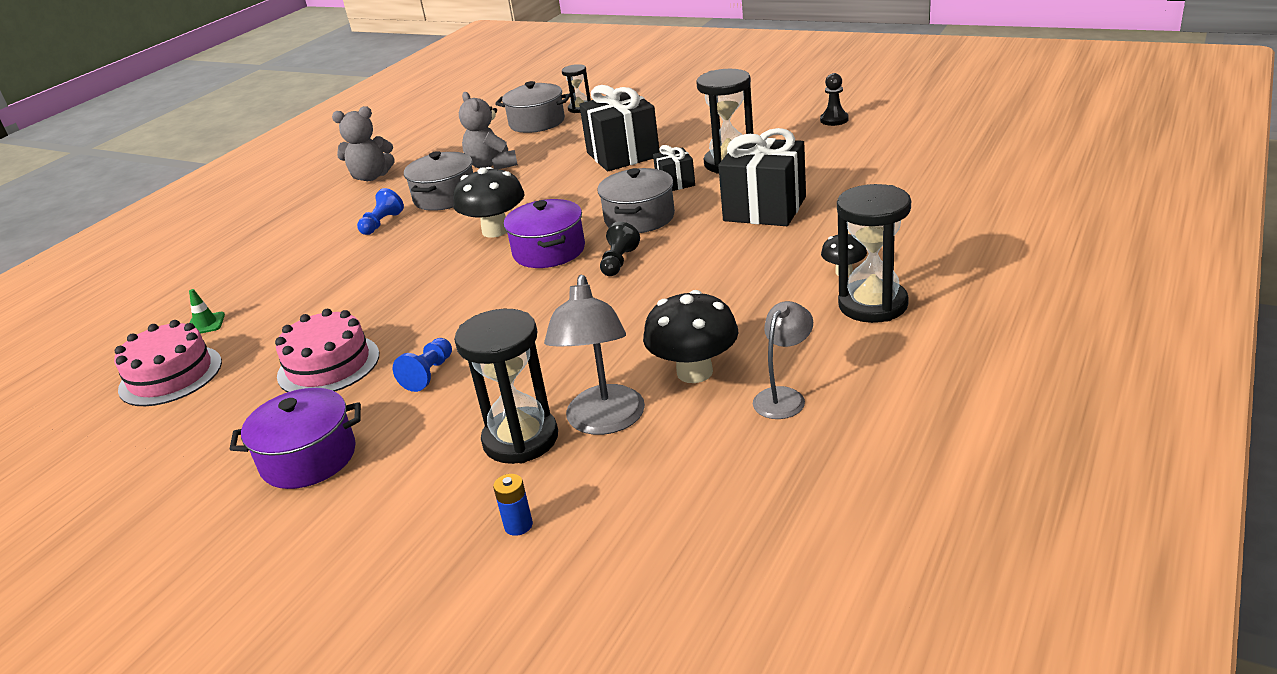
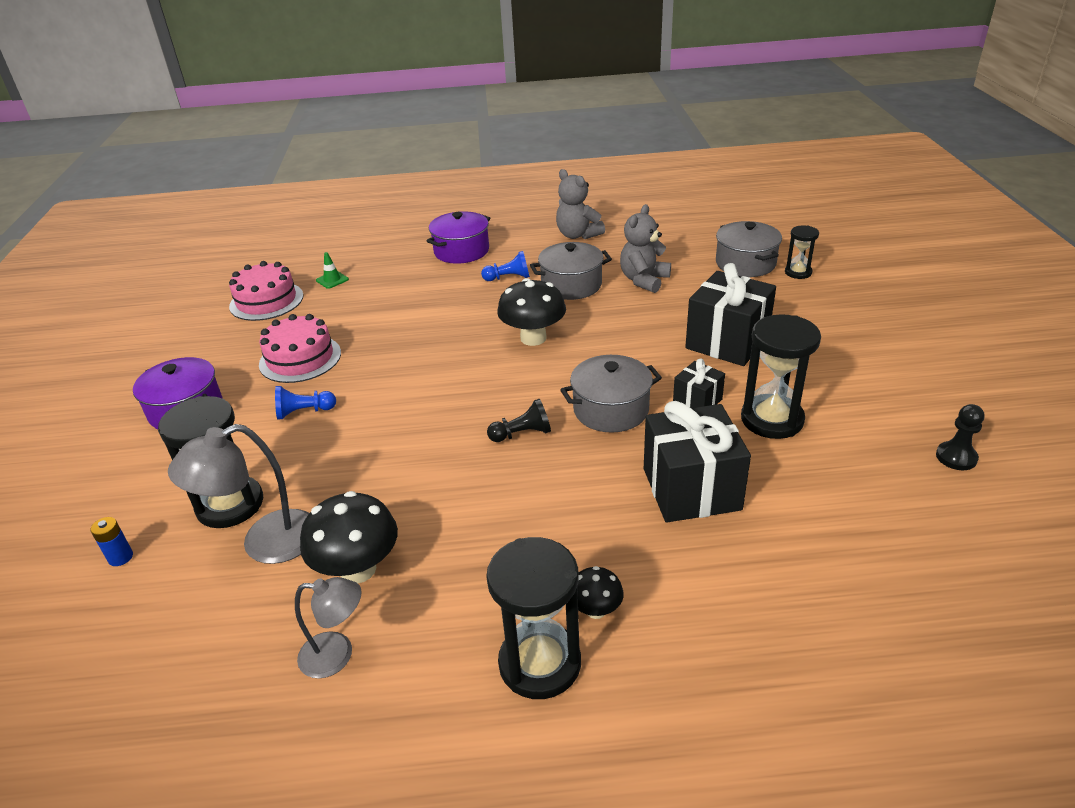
camera: 55 degrees right, 5 degrees up
(549, 251) = (517, 383): purple pot -> purple pot (461, 251)

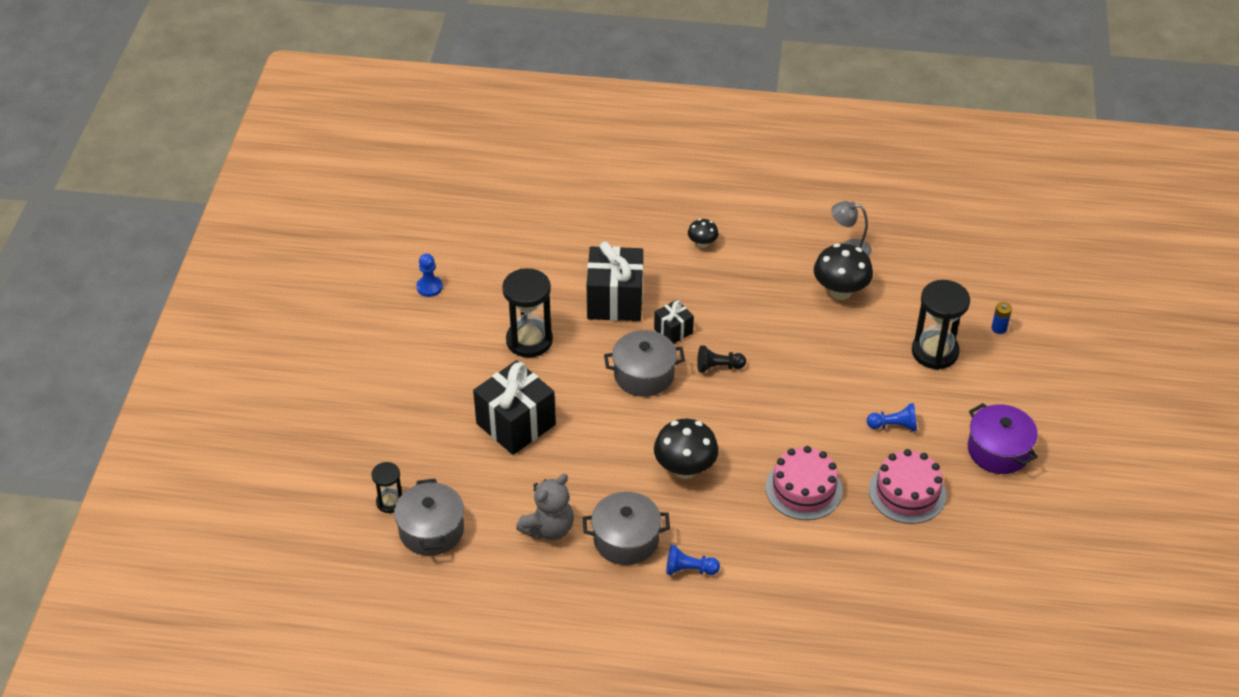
camera: 170 degrees left, 10 degrees up
(265, 543) = (903, 319): grey lamp -> none
(266, 301) = (960, 595): pink cake -> pink cake (804, 489)
(332, 280) = (890, 617): green traffic cone -> none
(461, 251) = (735, 638): purple pot -> none
(540, 663) = (740, 225): black hourglass -> none
(577, 235) = (588, 636): grey teddy bear -> none
(697, 401) = (574, 368): black gift -> black gift (673, 331)
(956, 457) = (429, 287): black pawn -> blue pawn

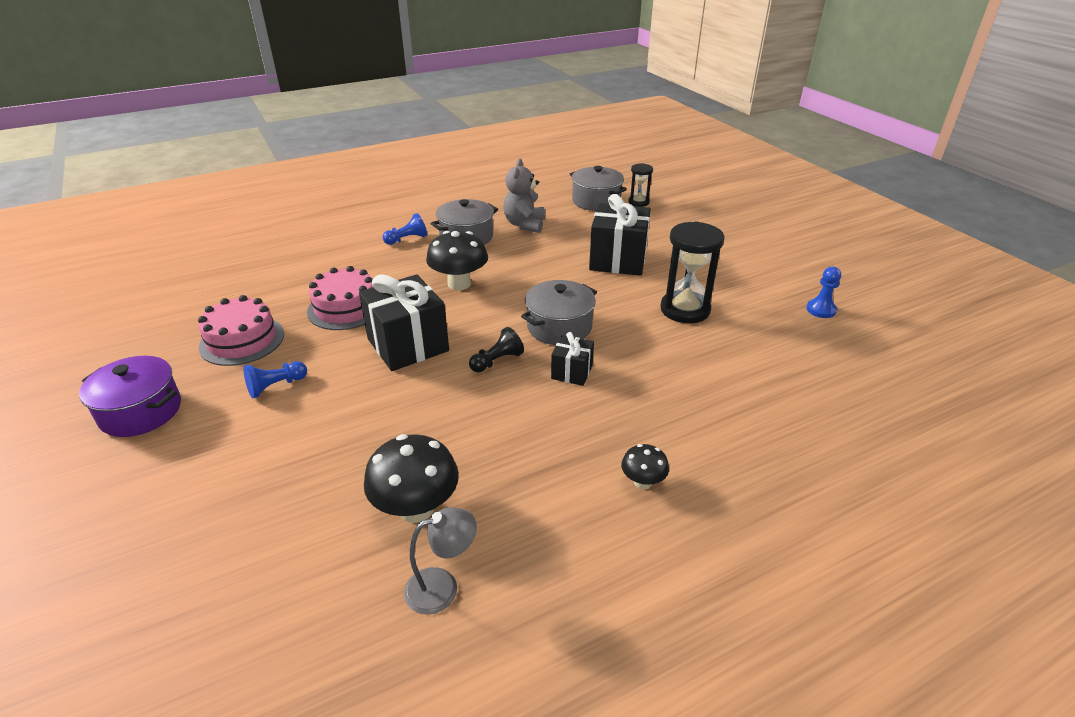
camera: 145 degrees right, 10 degrees down
(615, 301) = (658, 372): black gift -> black gift (408, 345)
(935, 352) = (247, 487): black hourglass -> none
(999, 328) = (150, 569): blue battery -> none

